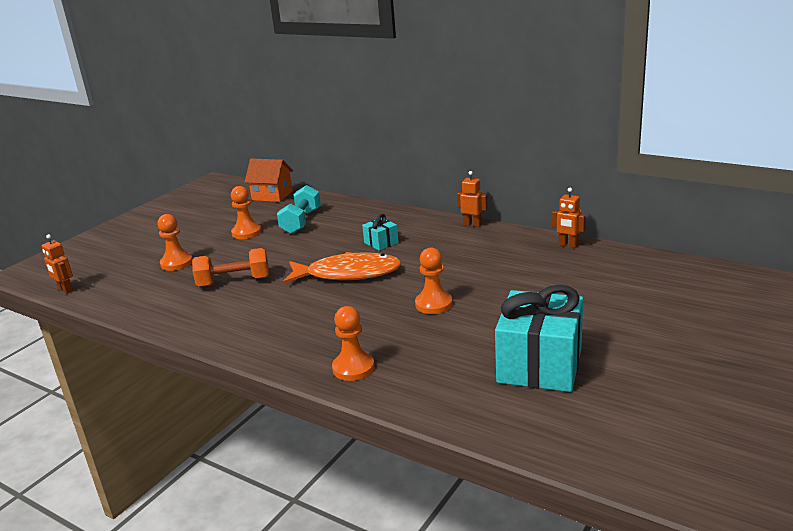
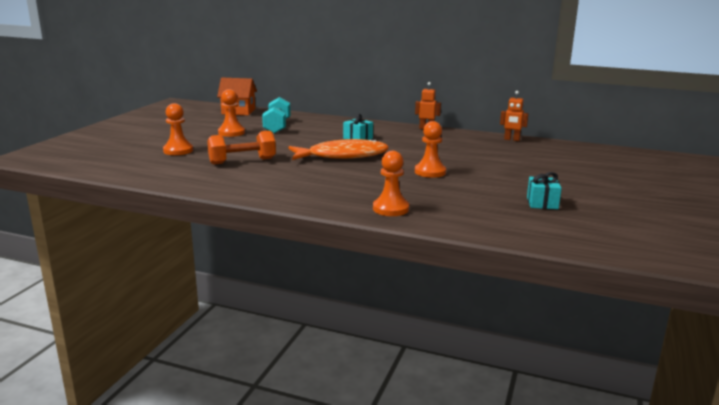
camera: 15 degrees left, 5 degrees down
(65, 290) = (77, 168): orange robot -> none
(540, 365) = (542, 203): turquoise gift -> turquoise gift, size x0.46

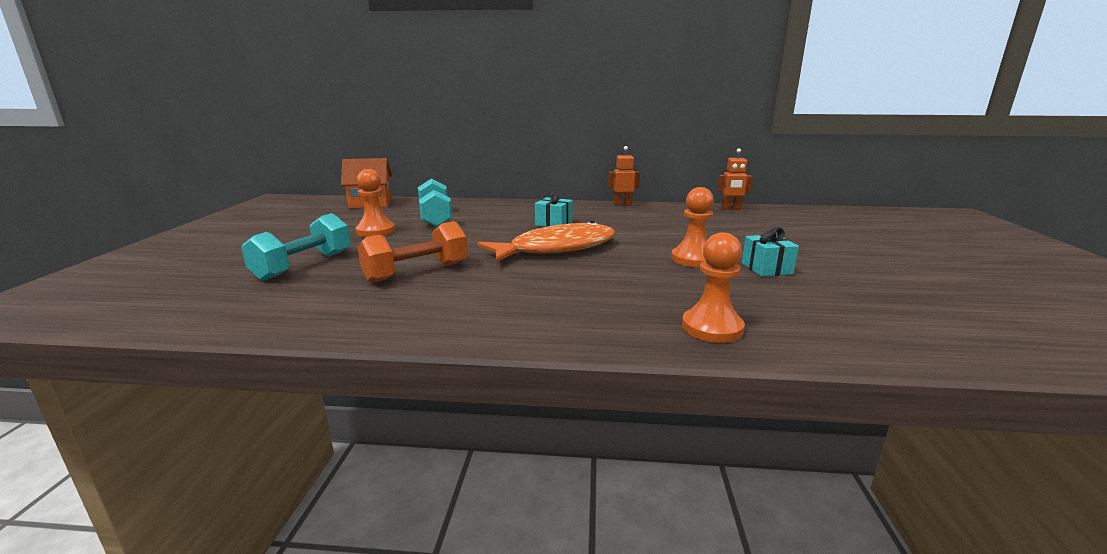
camera: 15 degrees left, 0 degrees up
(178, 150) = (303, 266): orange pawn -> turquoise dumbbell
(542, 203) = (889, 288): turquoise gift -> turquoise gift (766, 268)

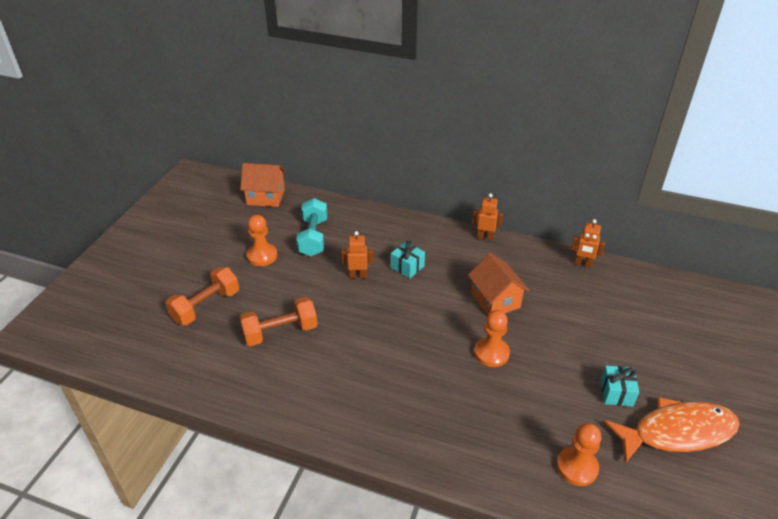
camera: 15 degrees right, 20 degrees up
(303, 266) = (206, 306): turquoise dumbbell -> orange dumbbell
(500, 232) = (358, 275): none -> orange robot
(556, 248) = (392, 314): orange fish -> orange fish (677, 432)
(665, 232) = (495, 300): none -> orange house
(712, 328) = (450, 448): orange pawn -> orange pawn (577, 467)
(766, 268) = (541, 380): turquoise gift -> turquoise gift (616, 393)

